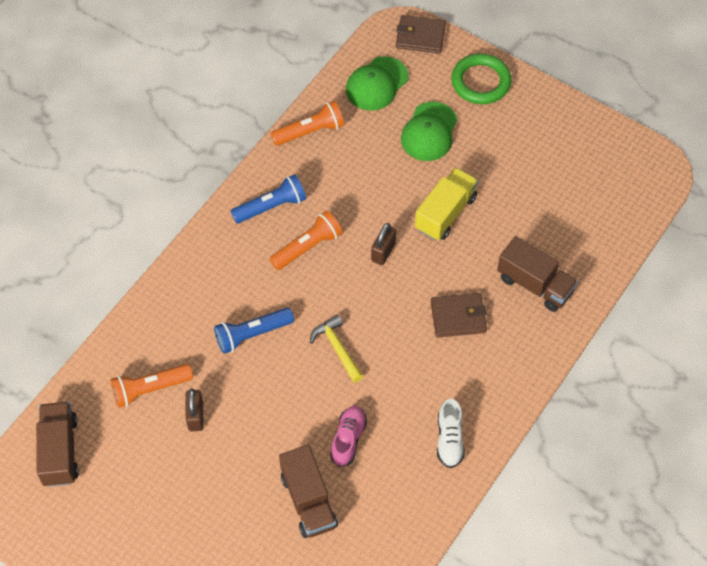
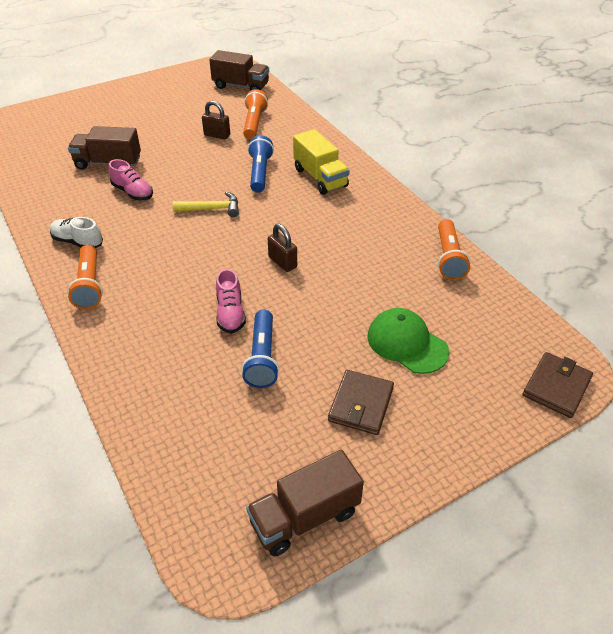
camera: 115 degrees right, 15 degrees down
(271, 206) = (374, 212): blue flashlight -> blue flashlight (262, 357)
(308, 247) = (319, 221): orange flashlight -> orange flashlight (89, 285)
(376, 84) = (493, 324): green cap -> none
(445, 213) = (296, 319): yellow truck -> yellow truck (320, 178)
(458, 317) = (179, 286): brown wallet -> brown wallet (360, 404)
(466, 262) = (230, 313): none -> pink shoe
(481, 82) = (462, 418): green ring -> none
(534, 284) = (166, 354): brown truck -> brown truck (305, 517)

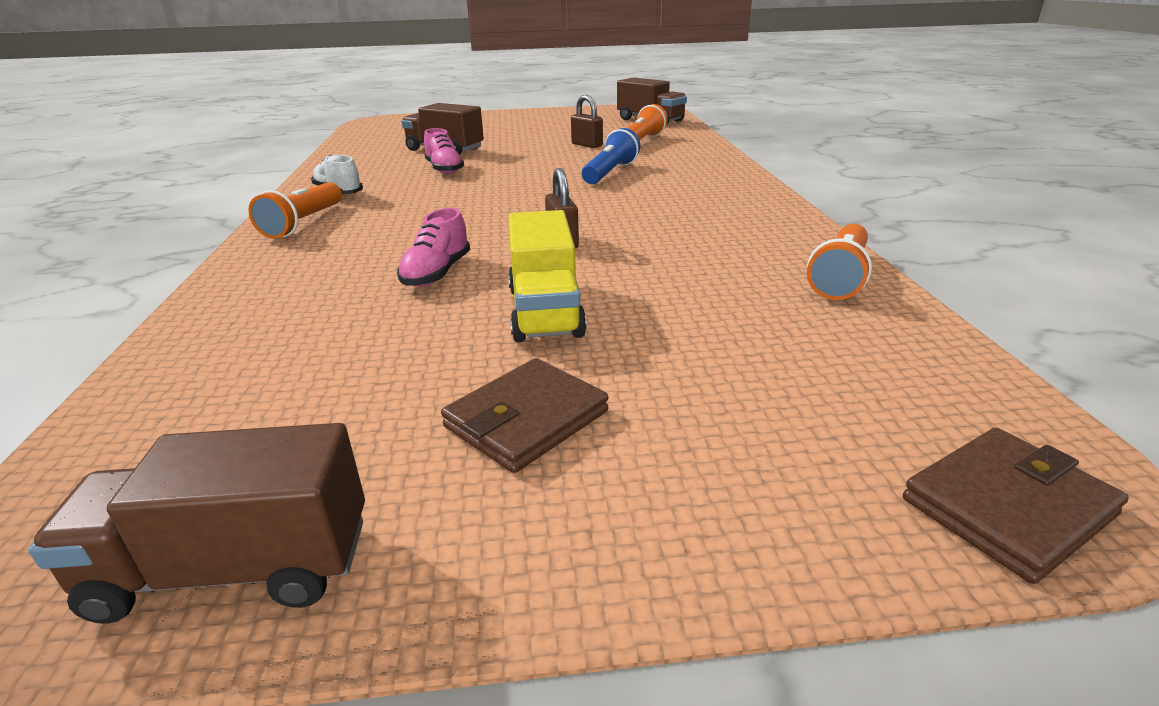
camera: 25 degrees right, 15 degrees down
(212, 209) = (519, 190): yellow hammer -> none
(262, 357) = (427, 324): blue flashlight -> none
(320, 178) = (687, 184): yellow truck -> yellow truck (545, 311)
(407, 343) = (686, 359): green cap -> none

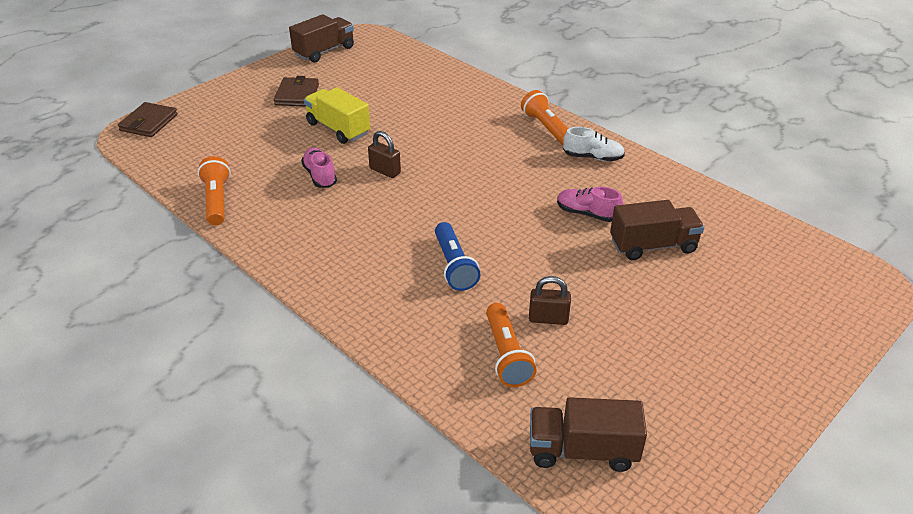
camera: 140 degrees right, 10 degrees up
(437, 273) = (414, 128): pink shoe -> pink shoe (320, 176)

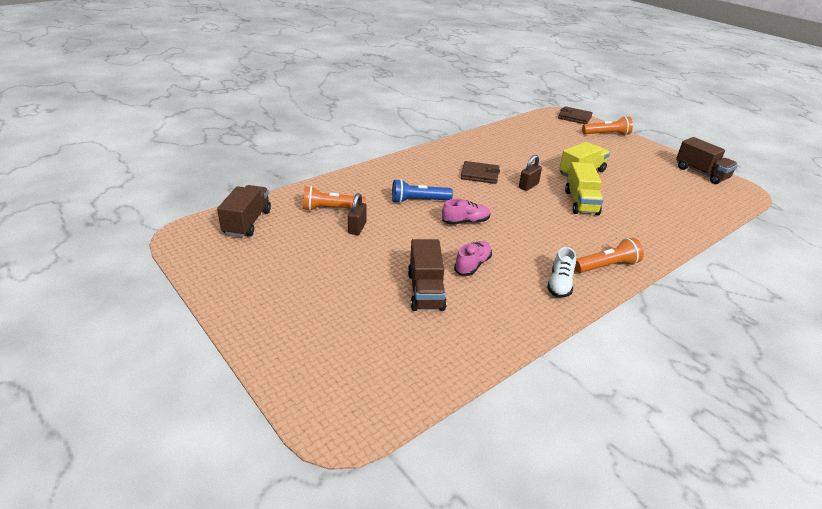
camera: 95 degrees right, 5 degrees down
(217, 200) = (493, 135): orange flashlight -> orange flashlight (607, 134)
(297, 95) = (625, 160): brown wallet -> brown wallet (480, 175)
(320, 176) = (520, 164): pink shoe -> pink shoe (465, 222)
(418, 134) = (581, 202): none -> yellow truck

